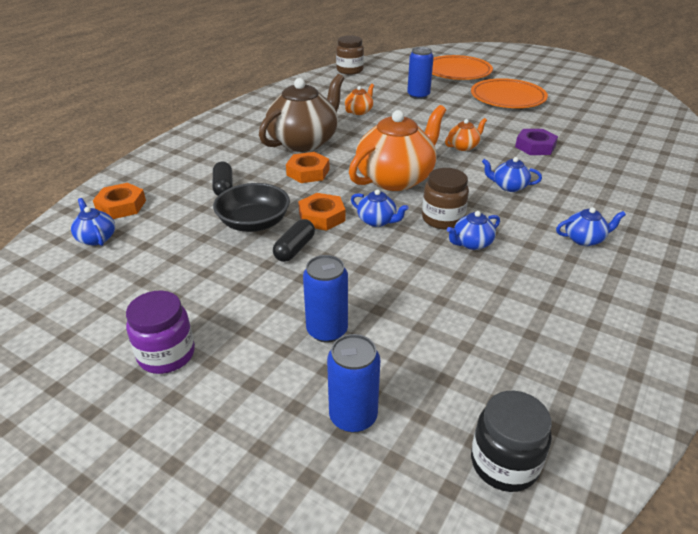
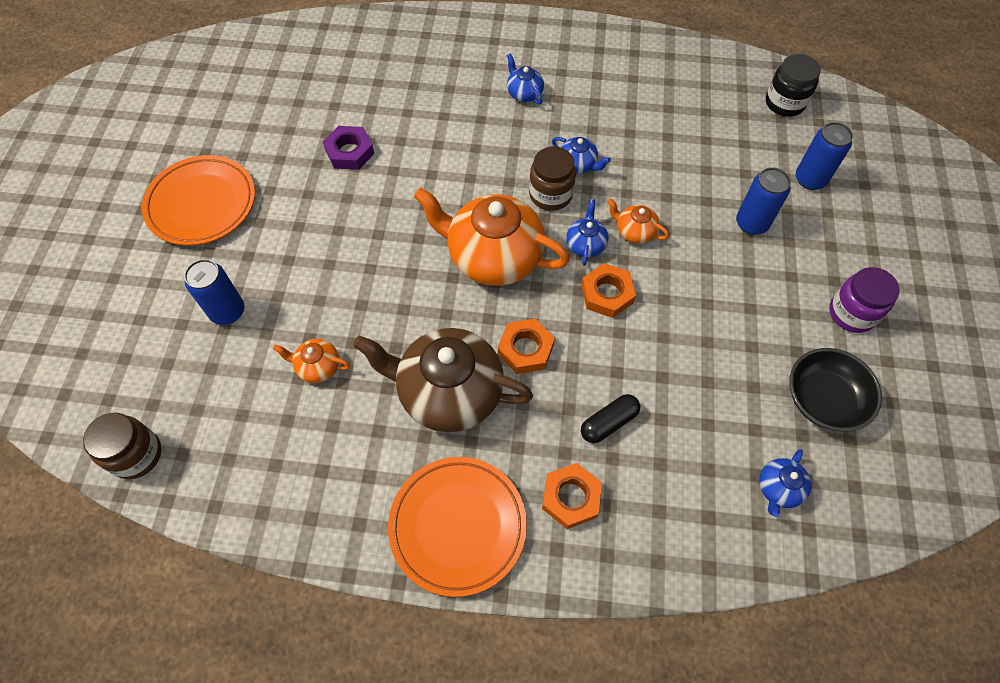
camera: 115 degrees left, 25 degrees up
(121, 206) = (713, 512): orange nut -> orange nut (571, 498)
(254, 223) = (656, 349): black bowl -> black bowl (823, 399)
(294, 249) = (672, 292): black capsule -> none
(457, 72) = (104, 289): orange plate -> orange plate (458, 526)
(463, 146) = (380, 216): orange teapot -> orange teapot (634, 231)
(508, 186) = (457, 158): blue teapot -> none

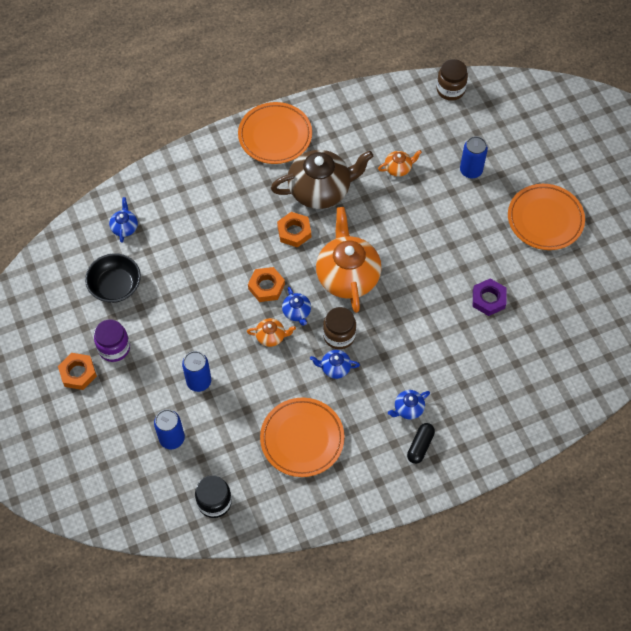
camera: 150 degrees right, 0 degrees up
(493, 256) = (347, 275): orange teapot -> orange teapot turned 90 degrees counterclockwise
(524, 93) = (408, 409): blue teapot -> blue teapot turned 120 degrees clockwise
(571, 498) = (228, 173): orange nut -> orange nut (78, 373)
(608, 422) = (227, 216): black capsule -> black capsule (420, 446)
(657, 116) = (302, 439): none -> orange plate

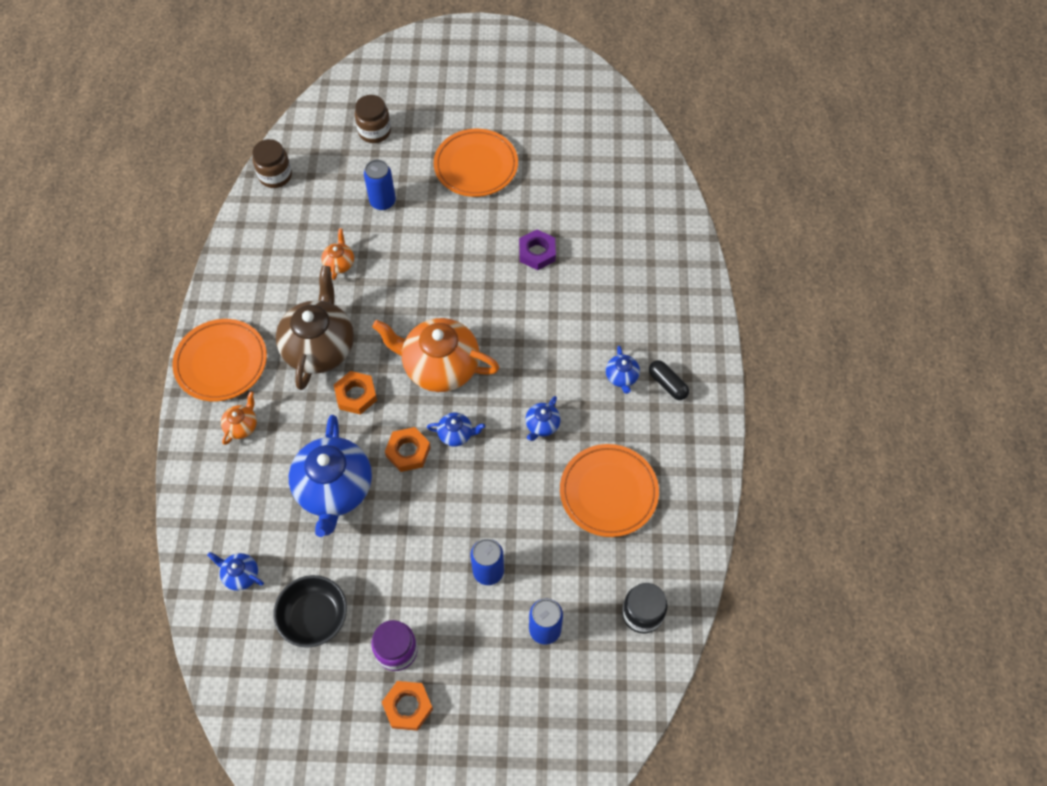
camera: 65 degrees left, 0 degrees up
(213, 253) = (334, 489): none -> blue teapot
(271, 336) = (472, 472): orange teapot -> orange teapot (242, 426)
(339, 335) = (506, 405): brown jar -> brown jar (374, 131)

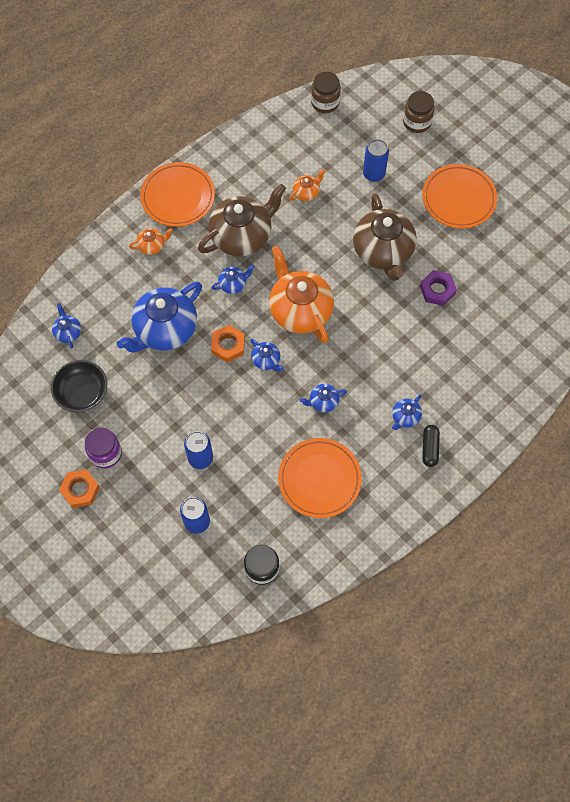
camera: 45 degrees right, 5 degrees up
(356, 395) = (233, 284): orange nut -> blue teapot
(459, 258) = (383, 251): none -> brown teapot

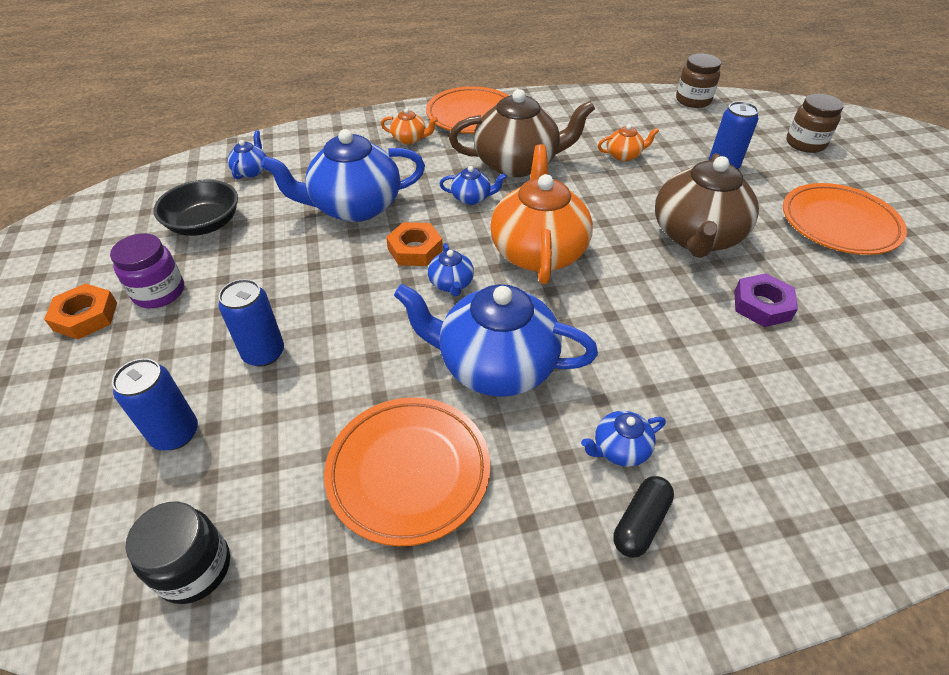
camera: 30 degrees right, 20 degrees down
(323, 401) = (495, 365): blue teapot -> blue teapot, size x2.25

